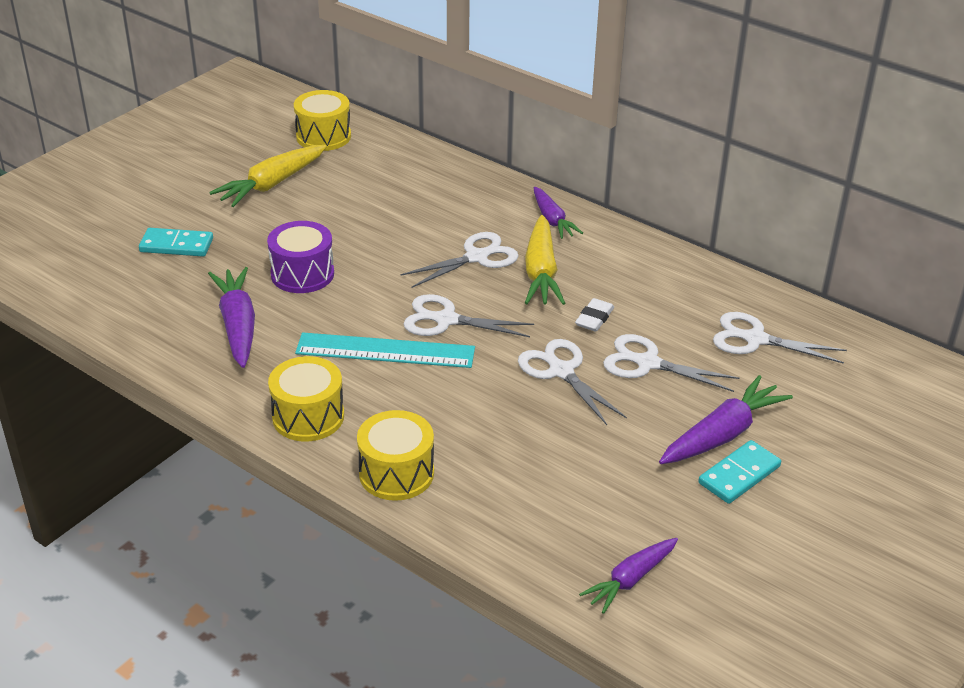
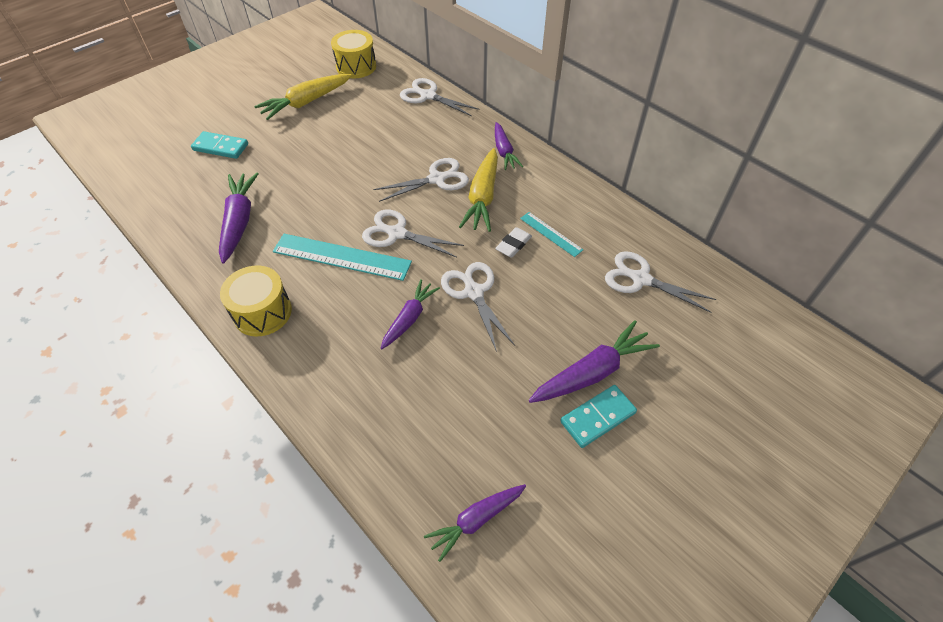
camera: 10 degrees right, 15 degrees up
(302, 274) = (302, 181): purple drum -> none
(396, 473) = (313, 377): yellow drum -> none
(492, 405) = (409, 318): none -> purple carrot
(636, 303) = (551, 234): none -> turquoise ruler
(648, 363) = (546, 292): white scissors -> white scissors (428, 96)

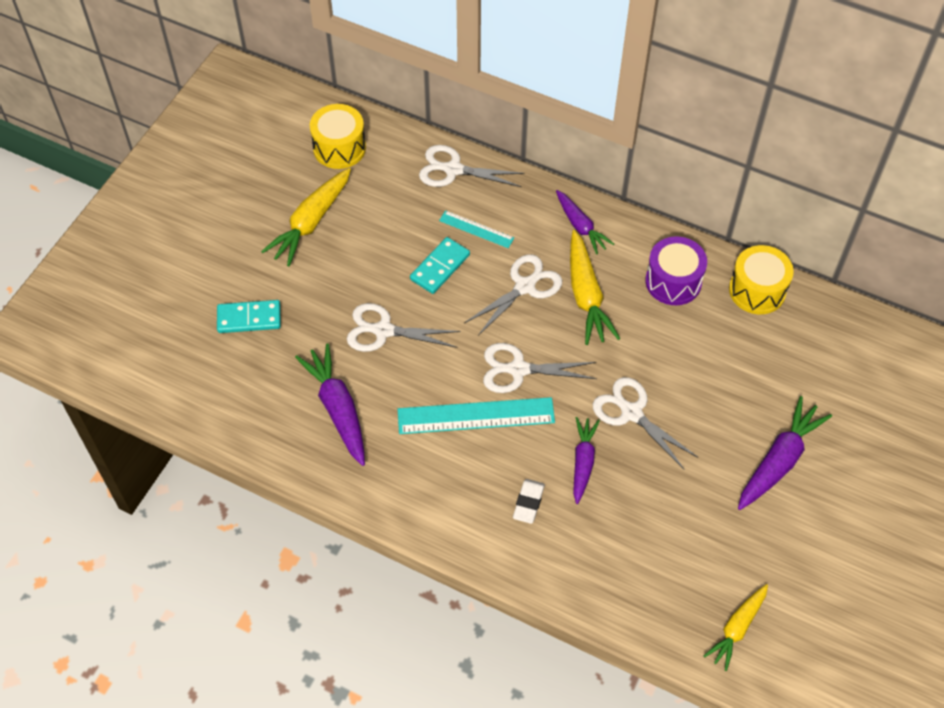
camera: 20 degrees left, 5 degrees up
(262, 312) = (432, 504): yellow drum -> yellow drum (757, 290)
(476, 520) = (737, 628): purple carrot -> yellow carrot
(513, 245) = (645, 345): white eraser -> white eraser (528, 503)
(551, 234) = (677, 319): turquoise ruler -> turquoise ruler (476, 229)
(561, 206) = (673, 281): none -> purple drum
(597, 417) = (800, 502): turquoise domino -> turquoise domino (440, 267)
(640, 279) = (786, 345): white scissors -> white scissors (383, 330)

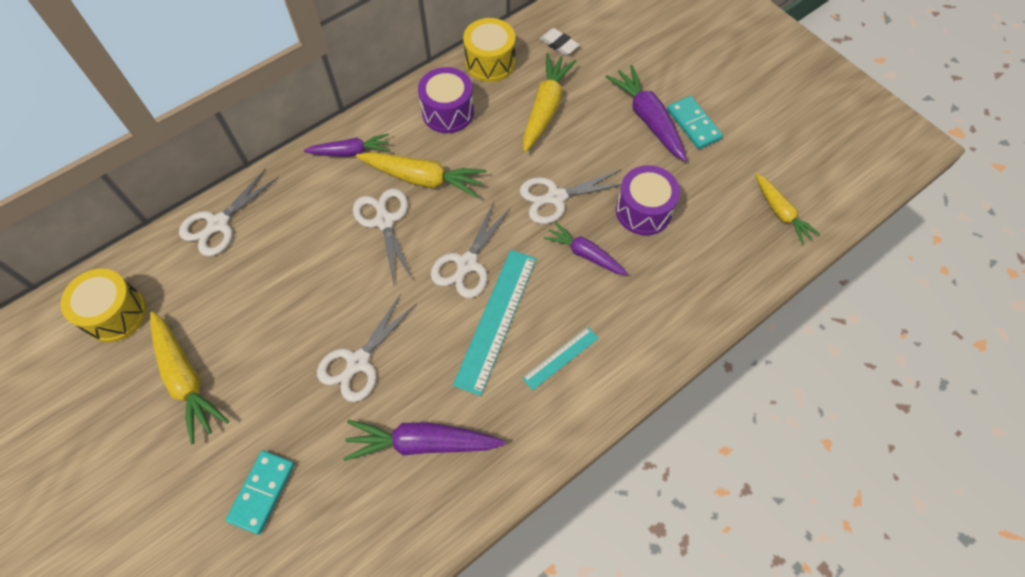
camera: 65 degrees left, 5 degrees up
(440, 267) = (319, 282): turquoise domino -> turquoise domino (693, 124)
(476, 229) = (298, 233): turquoise ruler -> turquoise ruler (560, 358)
(528, 503) = (605, 314): white eraser -> white eraser (559, 44)
(661, 496) = (643, 211): none -> purple drum
(731, 362) = (545, 108): none -> yellow carrot

